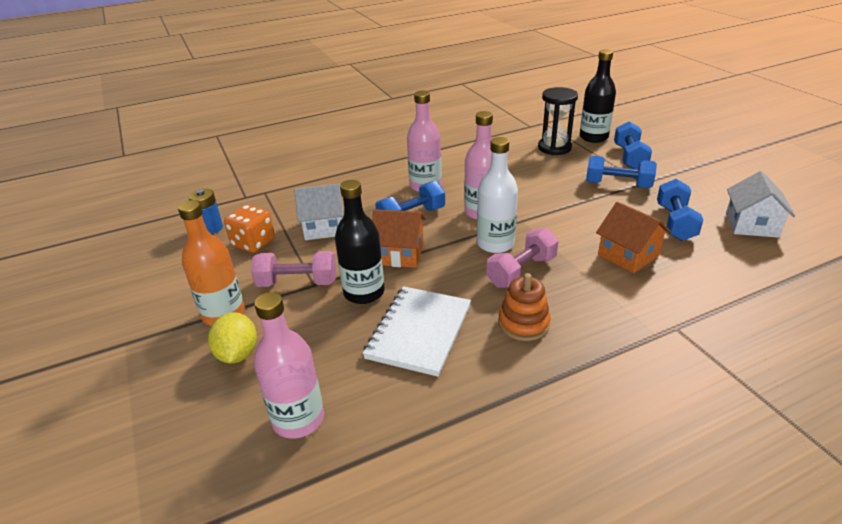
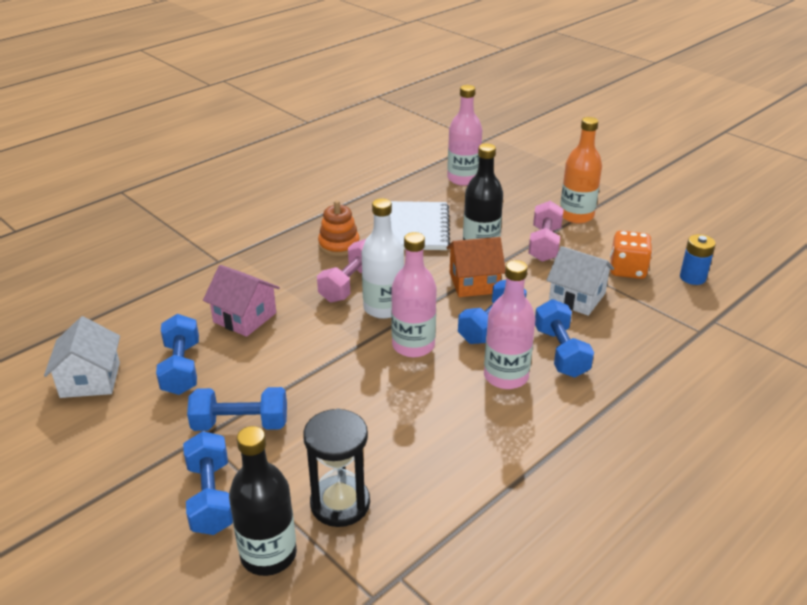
camera: 160 degrees right, 0 degrees up
(237, 354) = (535, 198): yellow lemon -> none
(297, 283) = (544, 244): pink dumbbell -> pink dumbbell turned 60 degrees counterclockwise
(323, 227) = (577, 297): white house -> white house turned 60 degrees clockwise
(375, 193) = (561, 352): none -> blue dumbbell
(628, 255) = (245, 317): orange house -> pink house

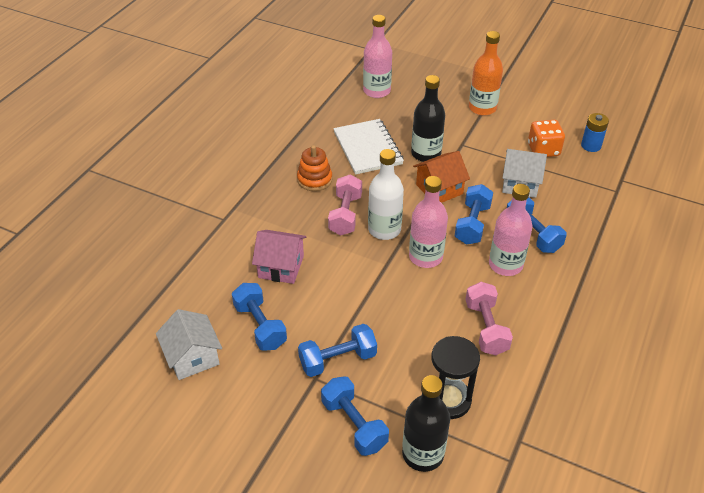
camera: 20 degrees left, 10 degrees up
(544, 244) = (472, 141): pink dumbbell -> pink dumbbell (486, 328)

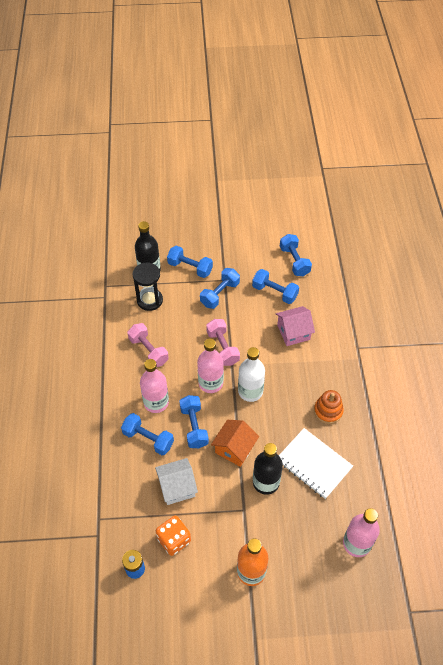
camera: 150 degrees right, 10 degrees up
(192, 357) = (294, 261): white house -> blue dumbbell
(345, 215) = (284, 391): pink dumbbell -> pink dumbbell (222, 347)

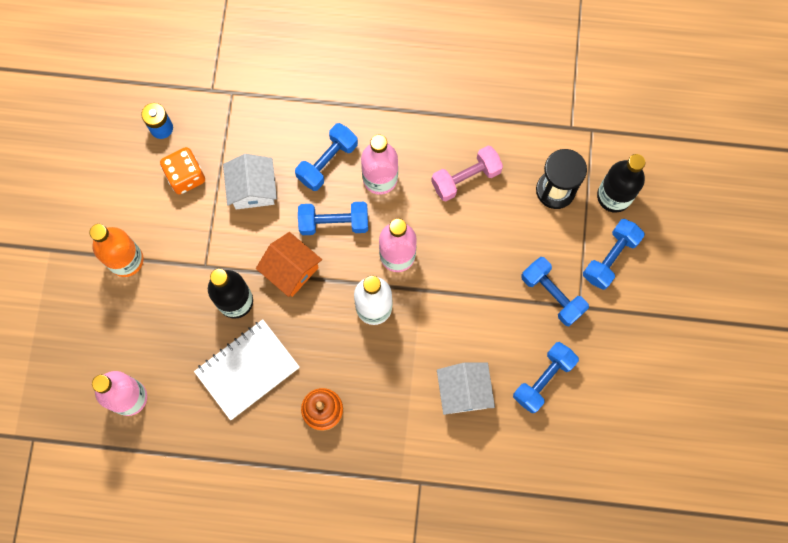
camera: 100 degrees right, 20 degrees up
(222, 347) = (453, 282): pink dumbbell -> none
(293, 332) = (464, 391): pink house -> white house
(294, 261) = (602, 425): blue dumbbell -> none

